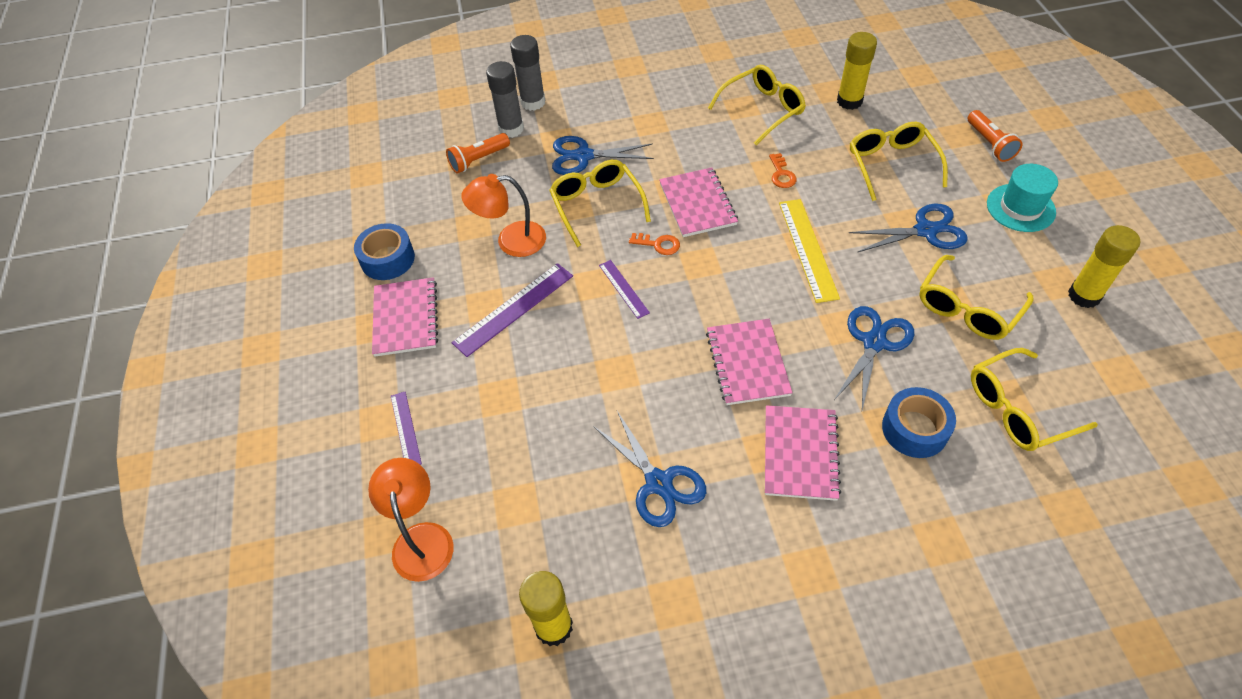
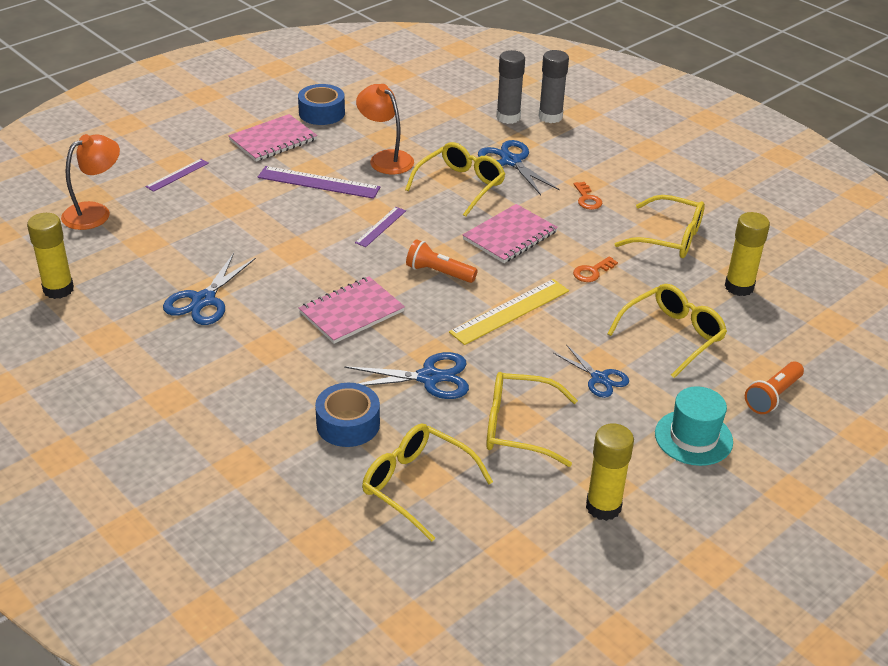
camera: 55 degrees right, 15 degrees down
(478, 160) = (458, 115): orange flashlight -> orange flashlight (438, 272)
(658, 244) = (444, 229): orange key -> orange key (587, 199)
(800, 453) = (278, 364): pink notebook -> none
(925, 230) = (599, 378): blue scissors -> blue scissors, size x0.67

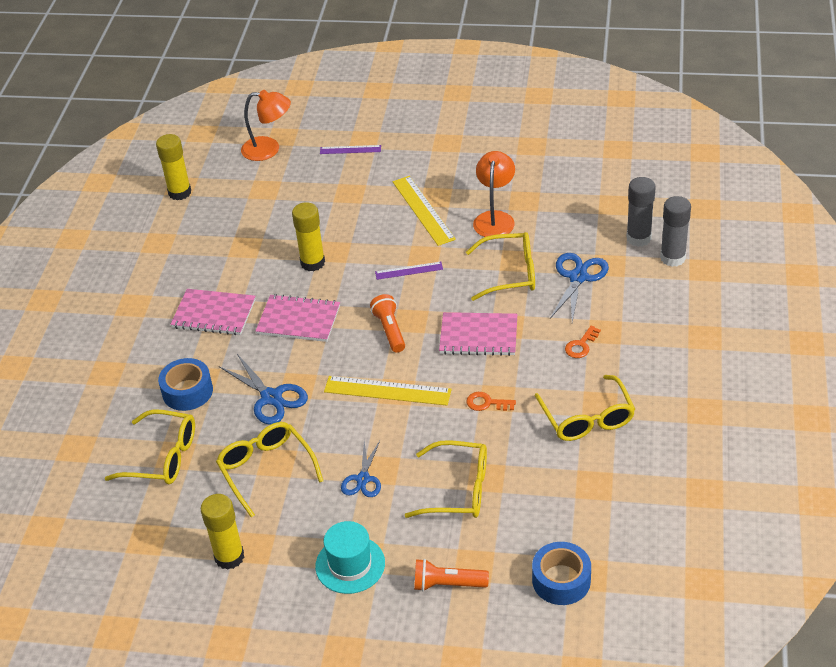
camera: 55 degrees right, 5 degrees up
(203, 300) = (236, 253): blue scissors -> none
(273, 140) = (445, 157): pink notebook -> pink notebook (214, 314)
(318, 182) = (423, 210): purple ruler -> yellow ruler
(322, 113) = (511, 153): blue tape -> blue tape (561, 580)
(416, 485) = (163, 457): yellow glasses -> yellow glasses turned 105 degrees clockwise
(739, 287) = (569, 493): yellow glue stick -> yellow glue stick (312, 263)

